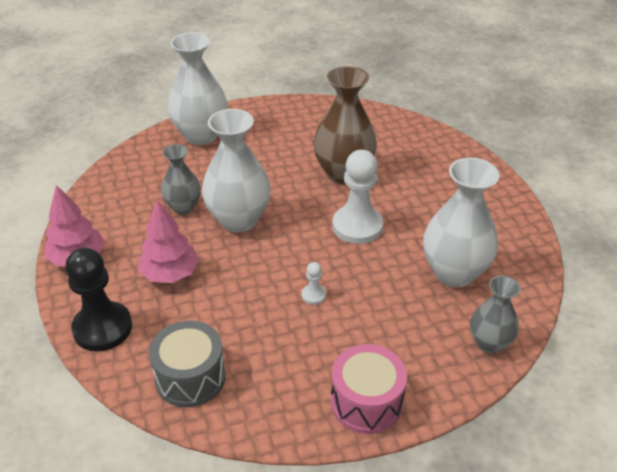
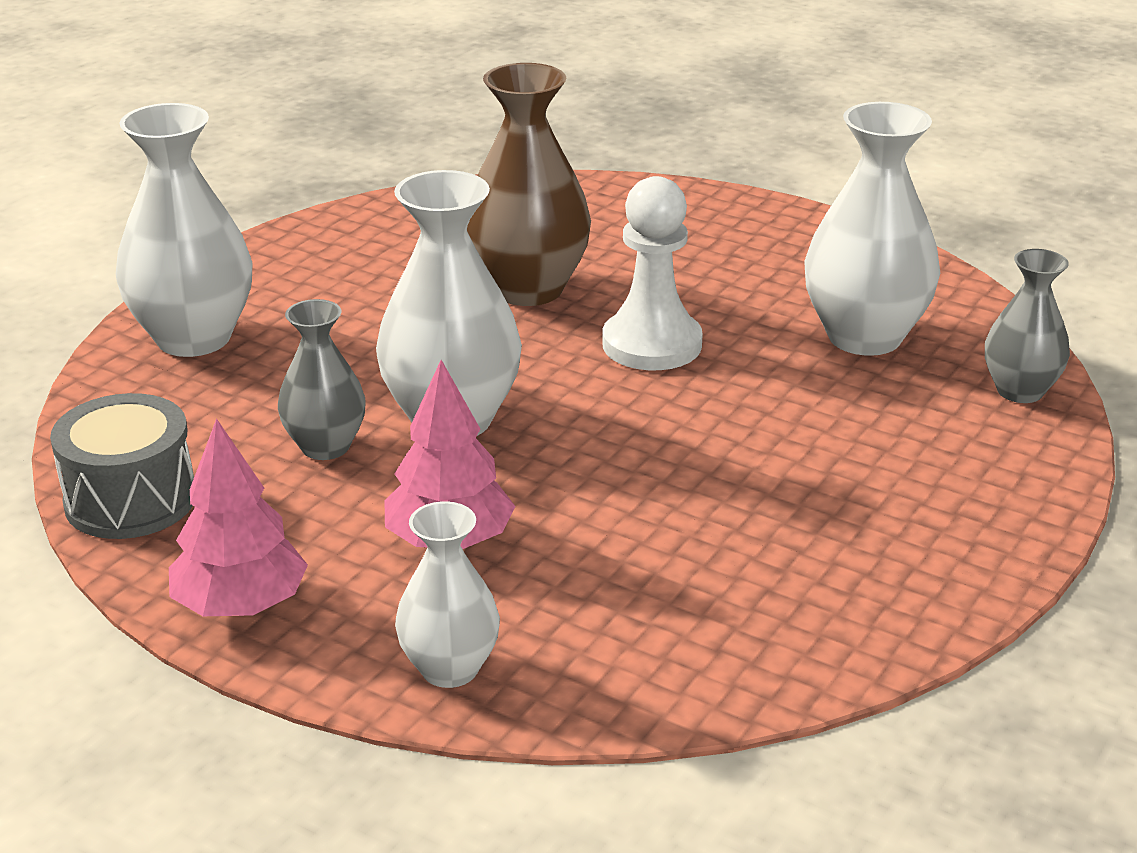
camera: 40 degrees left, 10 degrees down
(102, 328) = (449, 668): black pawn -> white vase
(190, 377) = (696, 645): grey drum -> grey drum (130, 500)
(313, 295) = (718, 454): white pawn -> none
(366, 402) = (975, 533): pink drum -> none

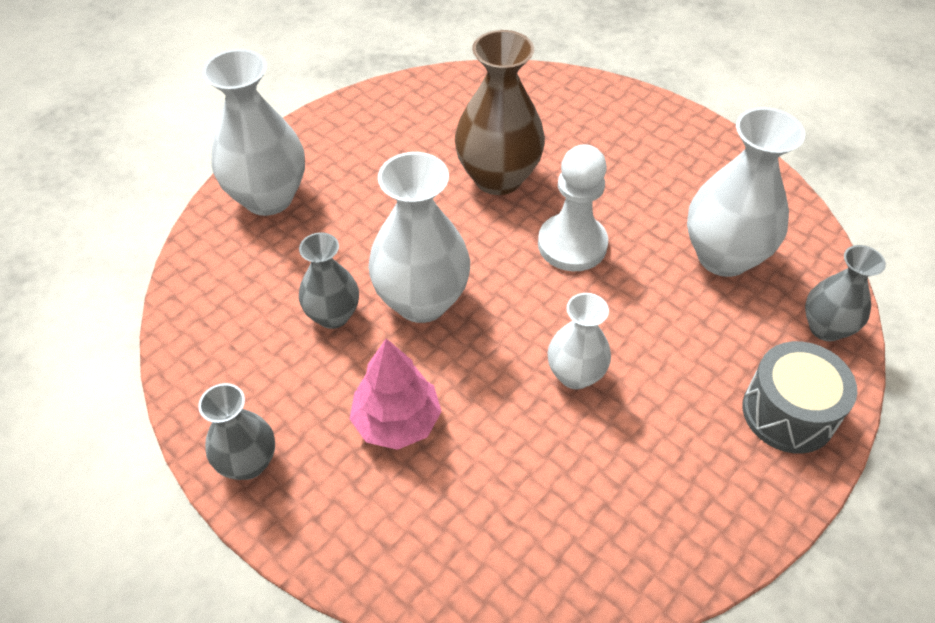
camera: 10 degrees right, 20 degrees up
(130, 500) = (198, 349): grey drum -> grey drum (788, 412)
(241, 606) = (248, 463): pink tree -> grey vase
(449, 668) = (372, 548): white vase -> white vase (575, 375)

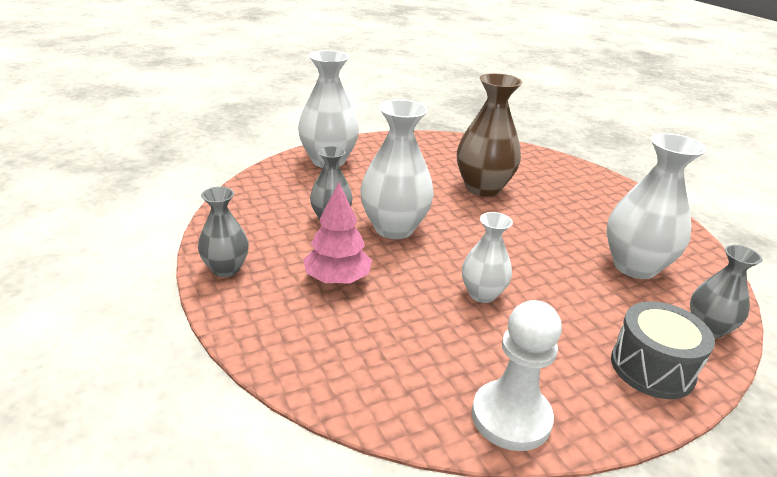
camera: 20 degrees right, 20 degrees down
(572, 244) = (518, 230): white pawn -> white pawn (511, 417)

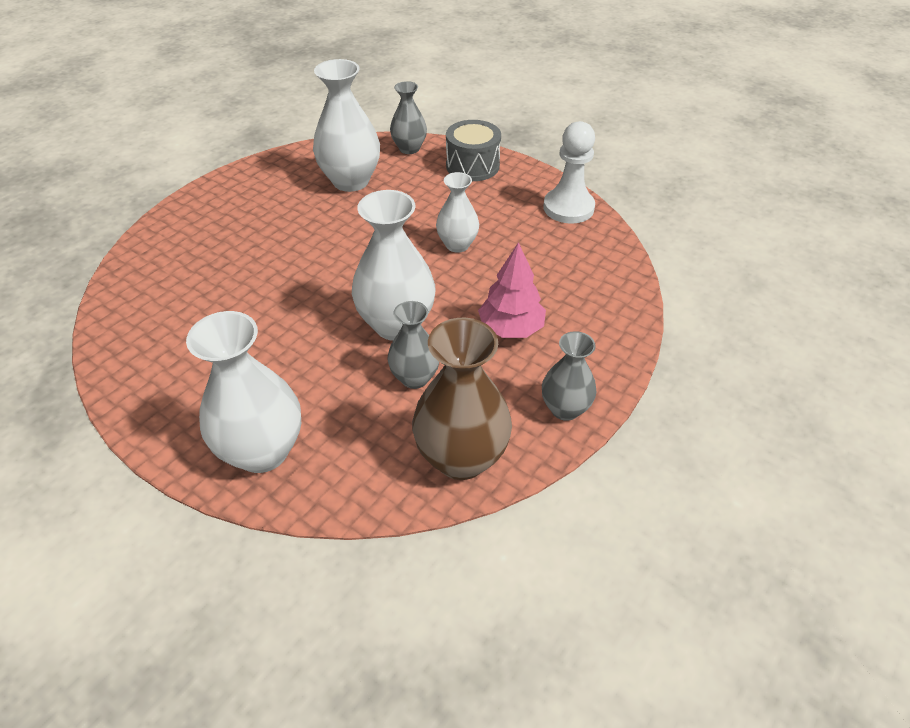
camera: 115 degrees left, 15 degrees up
(483, 188) = (257, 289): brown vase -> brown vase (461, 458)

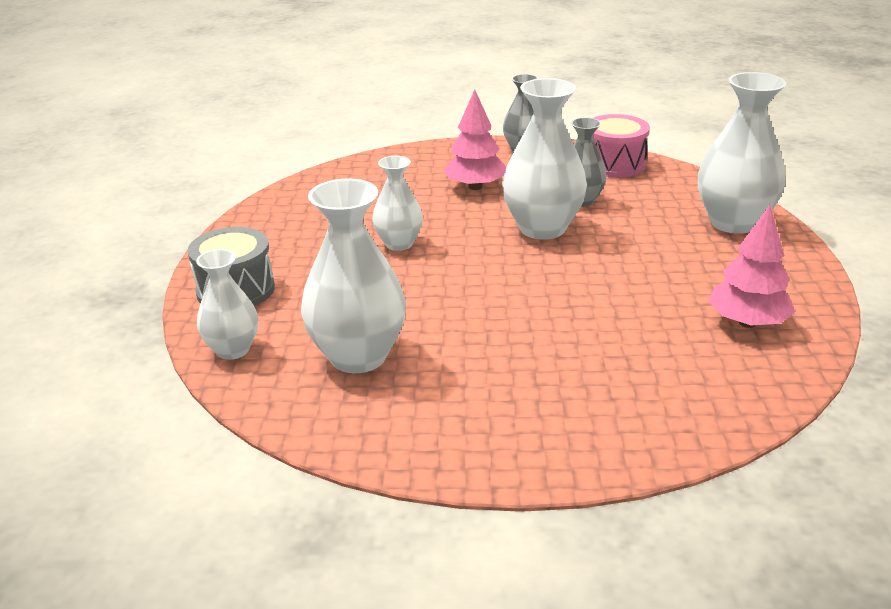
camera: 125 degrees left, 15 degrees down
(164, 342) = (747, 322): none -> pink tree
(409, 148) = (233, 350): grey vase -> white vase
(461, 458) = (614, 164): brown vase -> pink drum
(568, 208) = (269, 214): white pawn -> none

